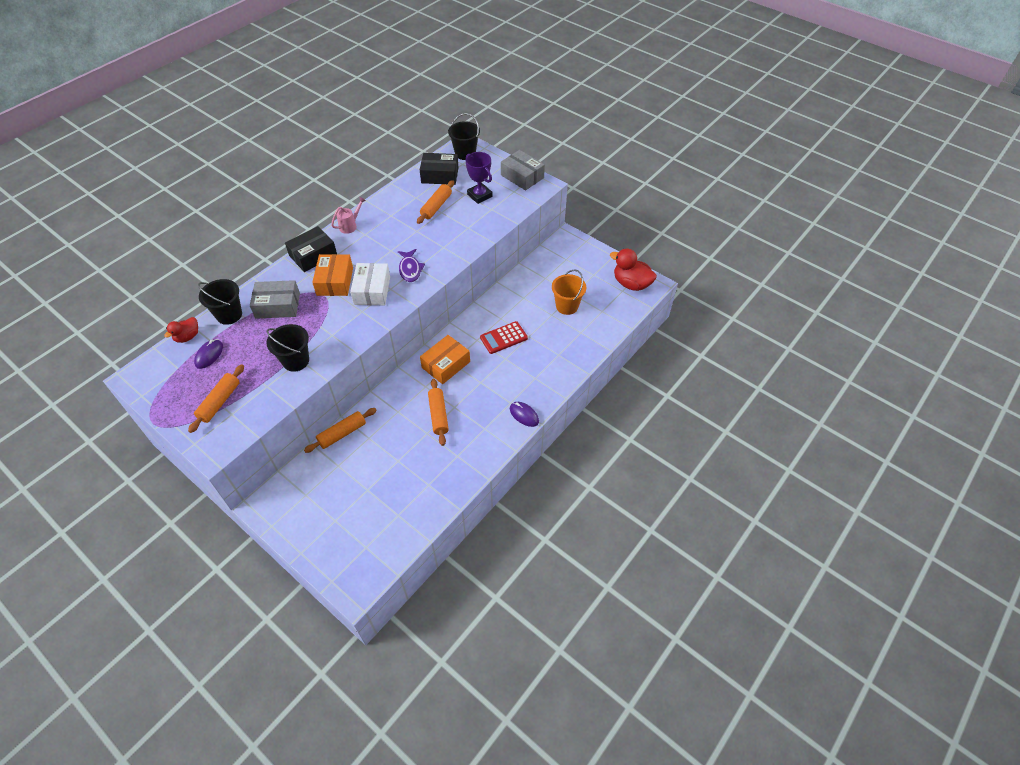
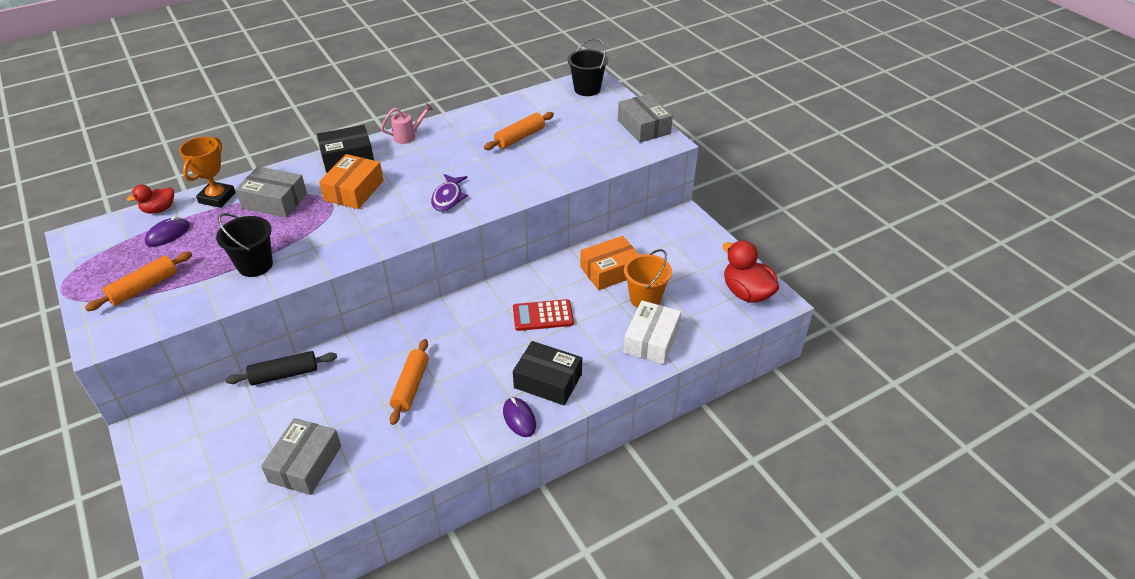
camera: 20 degrees right, 10 degrees down
(229, 315) = (217, 198): black bucket -> orange trophy
(342, 434) = (284, 374): orange rolling pin -> black rolling pin
(372, 290) = (390, 210): white box -> white box (651, 340)
(395, 490) = (305, 464): none -> grey box
(440, 175) = (543, 106): black box -> black box (548, 381)
(446, 364) = (453, 328): orange box -> orange box (610, 271)
(479, 195) = (579, 136): purple trophy -> none

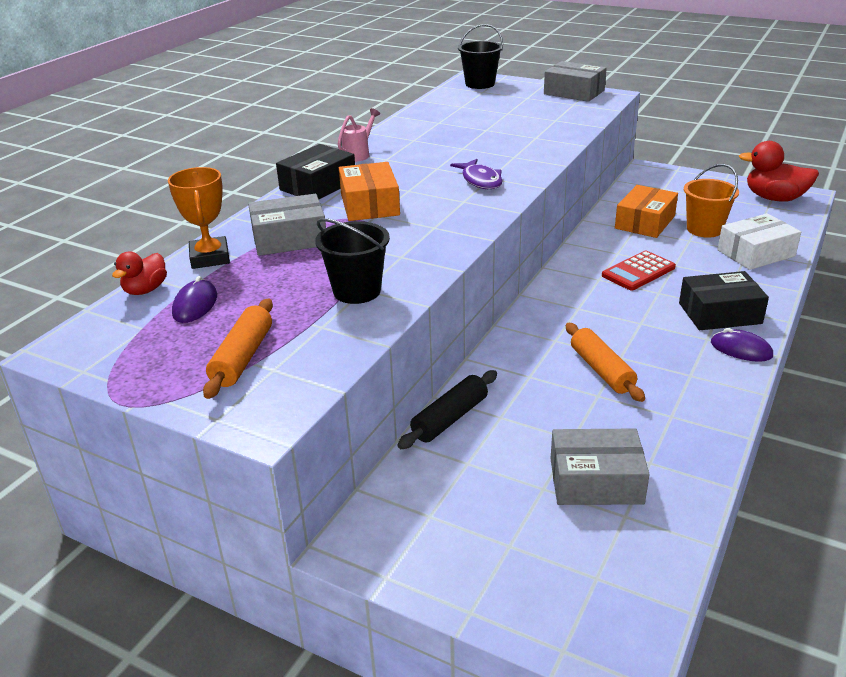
camera: 30 degrees left, 10 degrees down
(305, 464) = (596, 481): grey box -> grey box turned 75 degrees counterclockwise
(520, 137) = (475, 126): orange rolling pin -> none
(651, 340) = (755, 253): white box -> white box turned 75 degrees clockwise

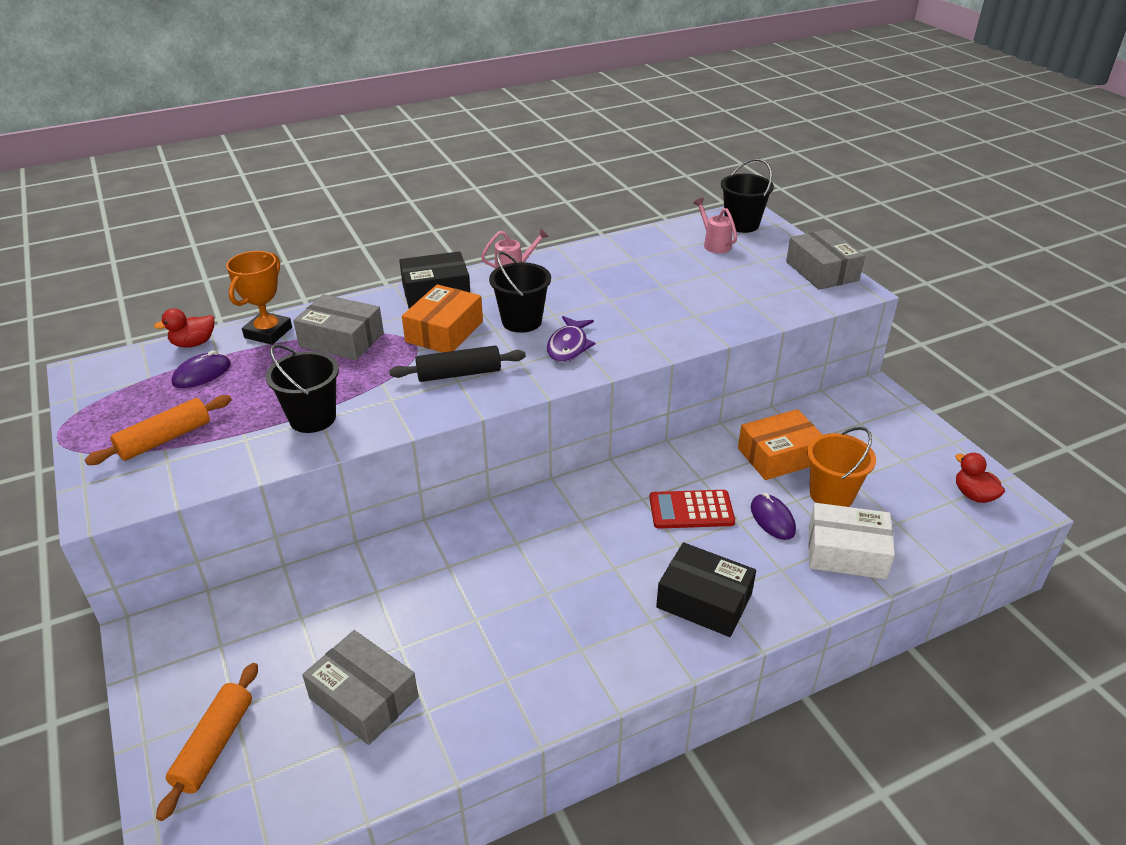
camera: 35 degrees right, 5 degrees up
(420, 179) = (521, 321): none -> black bucket
(450, 418) = (340, 569): black rolling pin -> black rolling pin (459, 374)
(480, 99) = (714, 244): none -> pink watering can
(601, 370) = (512, 596): orange rolling pin -> orange rolling pin (214, 745)
(741, 349) = (666, 652): purple mouse -> purple mouse (772, 519)
(774, 198) = (973, 495): red duck -> red duck, size x0.58

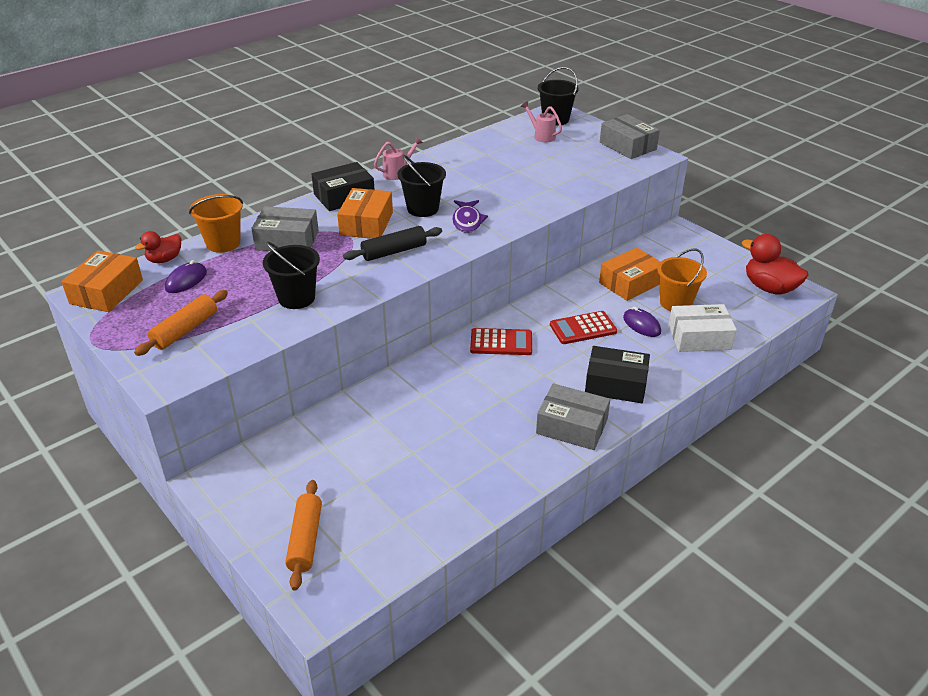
camera: 15 degrees left, 0 degrees up
(109, 374) = (106, 292): none -> orange box
(268, 332) = (223, 243): orange trophy -> orange bucket
(364, 698) = (402, 489): grey box -> grey box (572, 426)
(577, 511) = (501, 342): none -> red calculator
(973, 495) = (769, 288): red duck -> red duck, size x1.72

